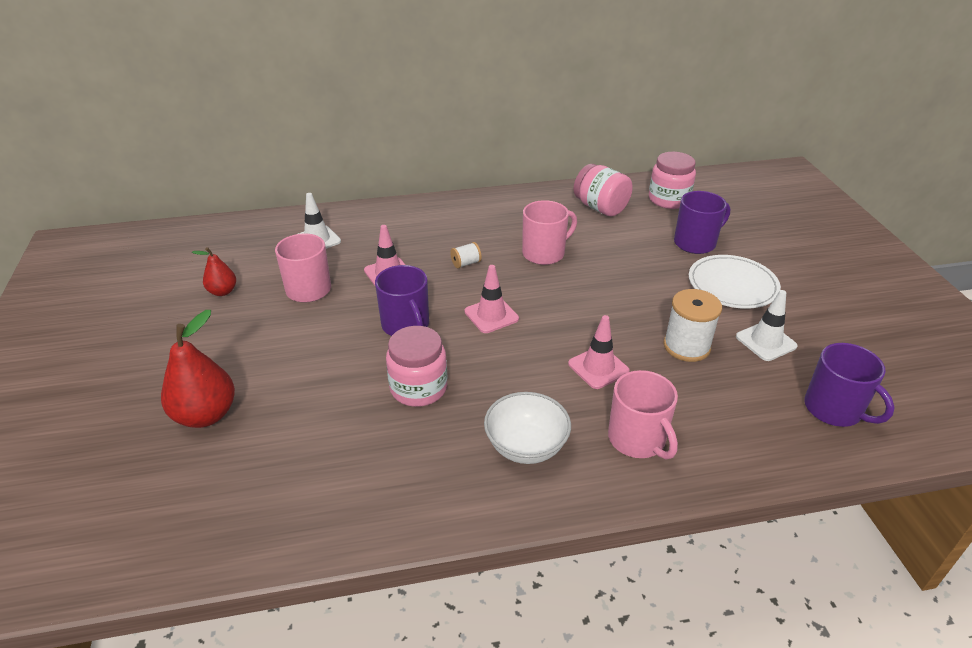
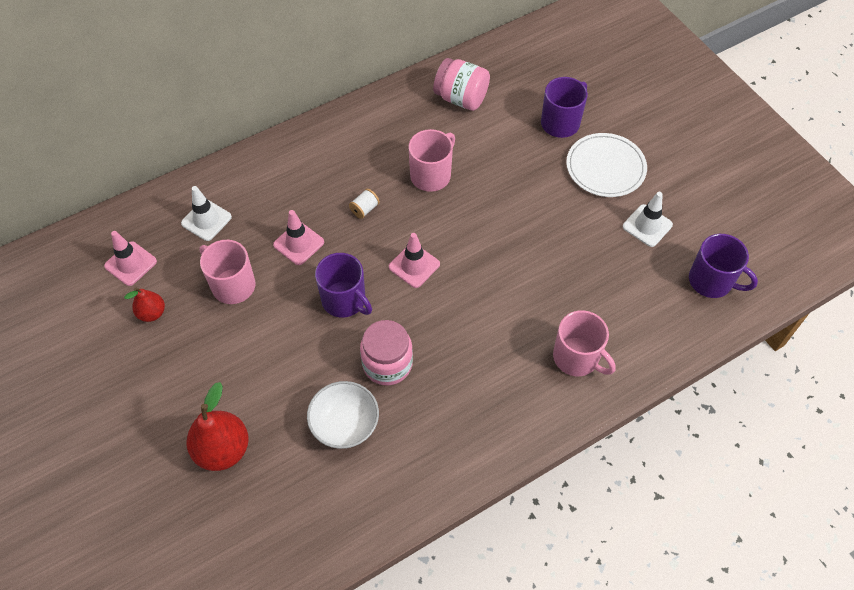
camera: 20 degrees left, 20 degrees up
(526, 446) = (496, 392): white bowl -> white bowl (345, 425)
(598, 367) = (524, 295): pink traffic cone -> pink traffic cone (130, 264)
(668, 199) = (520, 69): pink jar -> none
(686, 346) = (587, 250): white spool -> none

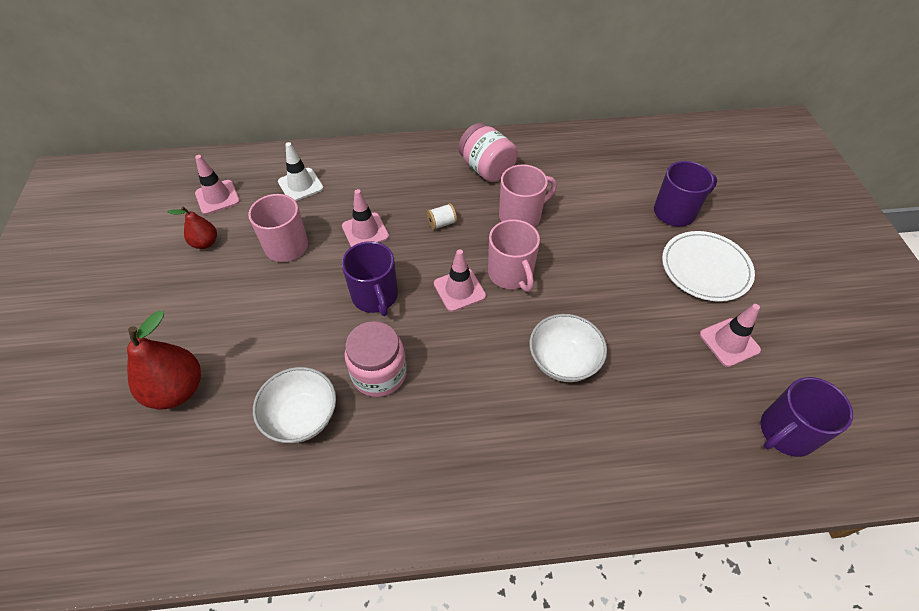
camera: 25 degrees right, 5 degrees down
(461, 98) = (584, 161): pink jar -> pink jar (486, 169)
(529, 293) = (563, 361): none -> white bowl
(577, 357) = (583, 453): pink mug -> pink mug (511, 274)
(647, 226) = (729, 342): white traffic cone -> pink traffic cone
(711, 281) = (785, 432): purple mug -> purple mug turned 90 degrees clockwise

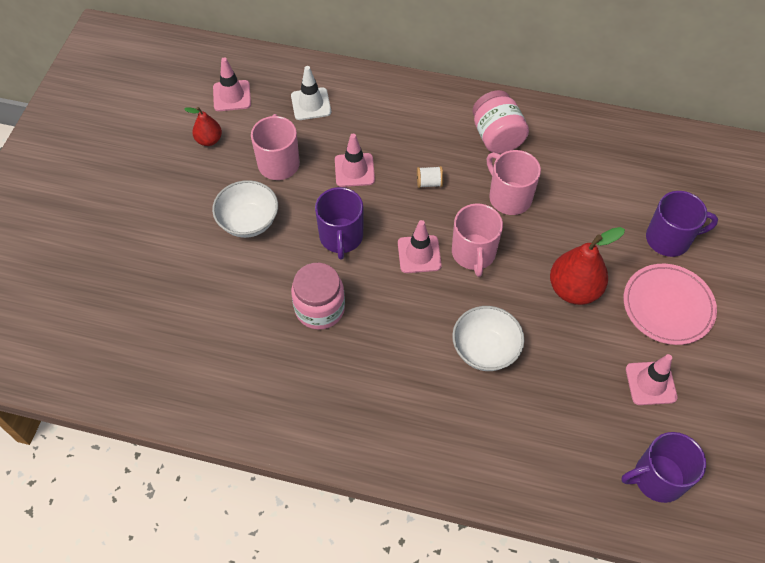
camera: 20 degrees right, 5 degrees up
(177, 389) = (152, 269): red pear -> red pear (574, 289)
(302, 417) = (244, 324): white bowl -> white bowl (248, 222)
(521, 216) = (509, 197): pink mug -> pink mug turned 120 degrees counterclockwise
(705, 268) = (668, 306): white plate -> pink plate

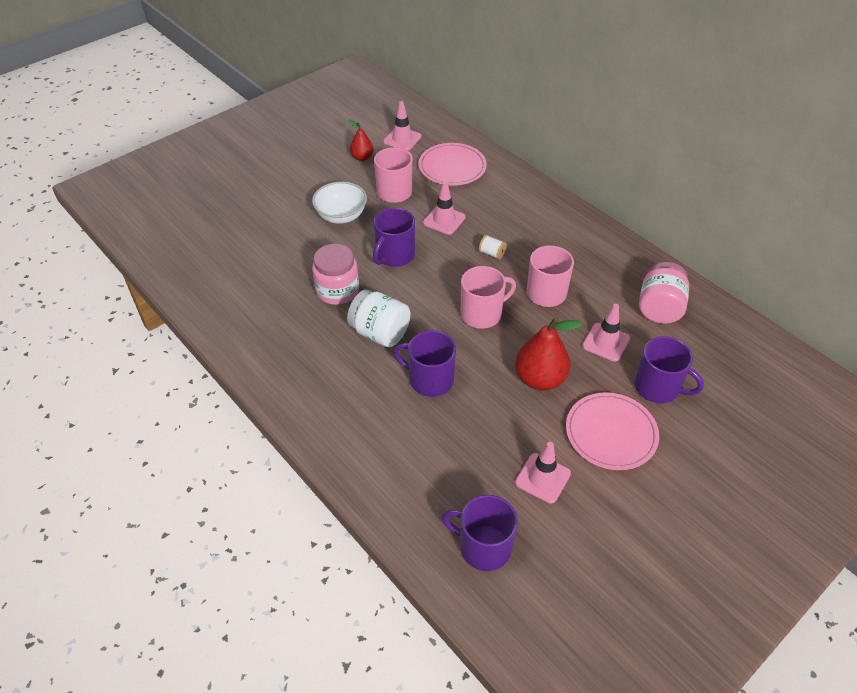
camera: 35 degrees right, 10 degrees down
(311, 104) = (452, 167): white traffic cone -> pink plate
(400, 329) = (380, 333): none -> white jar
(419, 254) = (440, 294): pink traffic cone -> pink traffic cone (606, 342)
(473, 253) = (482, 314): pink mug -> pink mug turned 150 degrees counterclockwise
(485, 350) = (430, 380): white bowl -> purple mug
(497, 137) = (574, 249): pink jar -> pink jar (659, 308)

